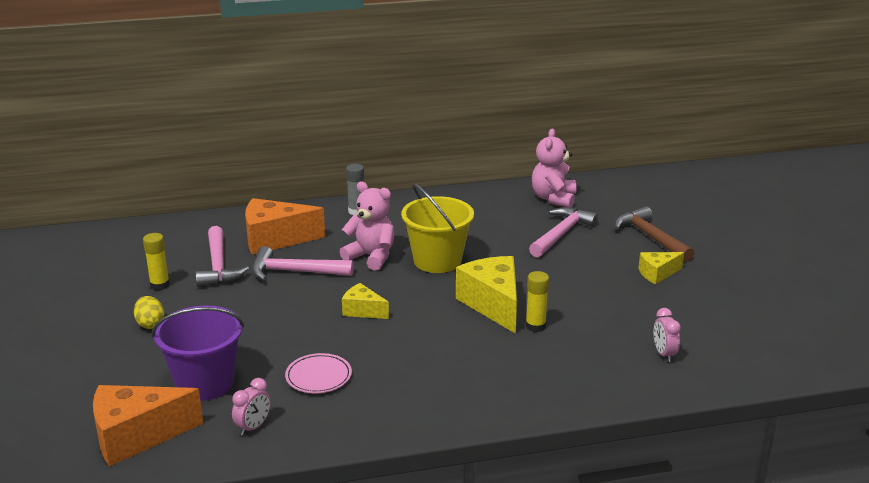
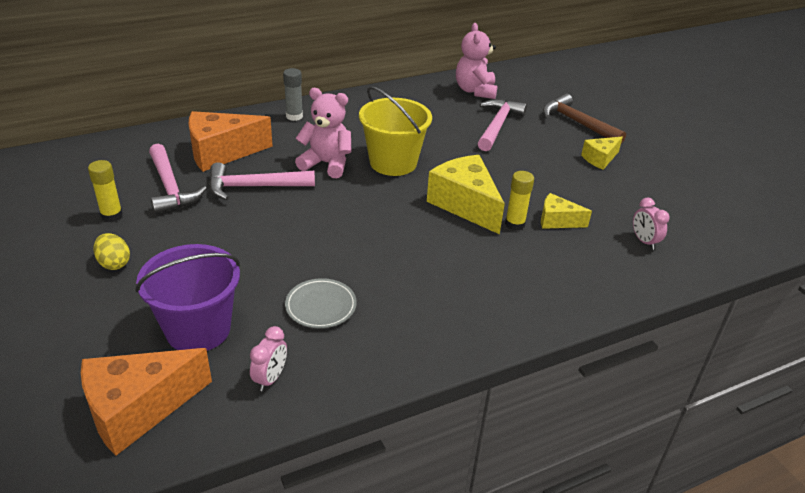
camera: 15 degrees left, 10 degrees up
(318, 376) = (321, 306): pink plate -> grey plate
(362, 311) = (339, 224): yellow cheese -> yellow cheese (557, 221)

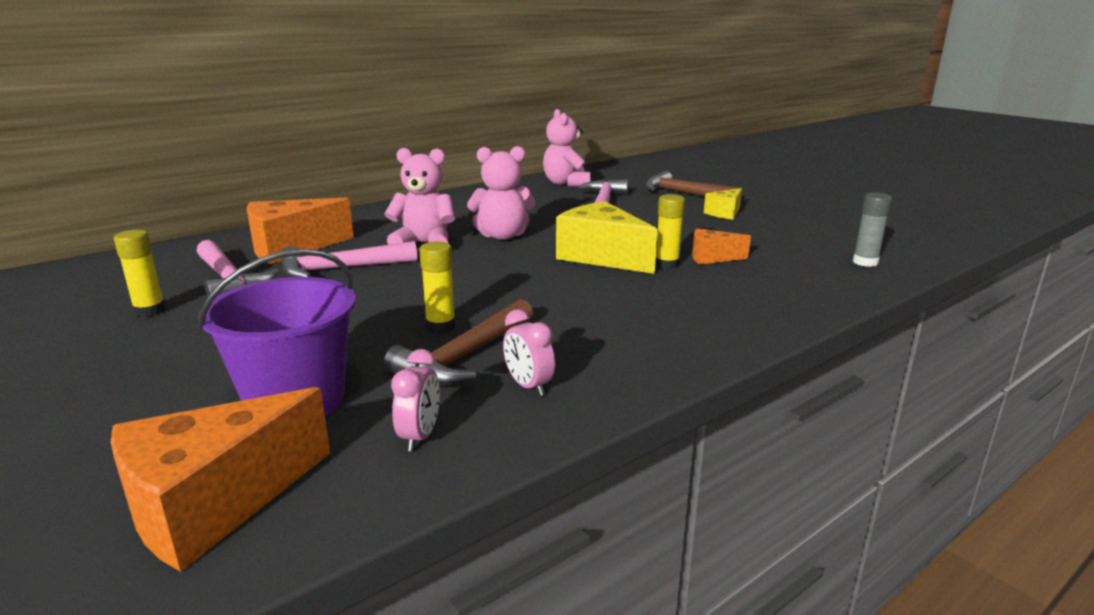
camera: 10 degrees left, 15 degrees down
(114, 263) = (157, 353): yellow egg -> none
(294, 116) = (373, 215): grey glue stick -> grey glue stick (865, 262)
(312, 269) = (440, 326): none -> yellow glue stick
(321, 306) = (465, 356): grey plate -> brown hammer
(393, 162) = (502, 236): yellow bucket -> pink teddy bear
(557, 221) = (712, 257): yellow cheese -> orange cheese
(644, 241) = (815, 262): pink clock -> pink clock (528, 386)

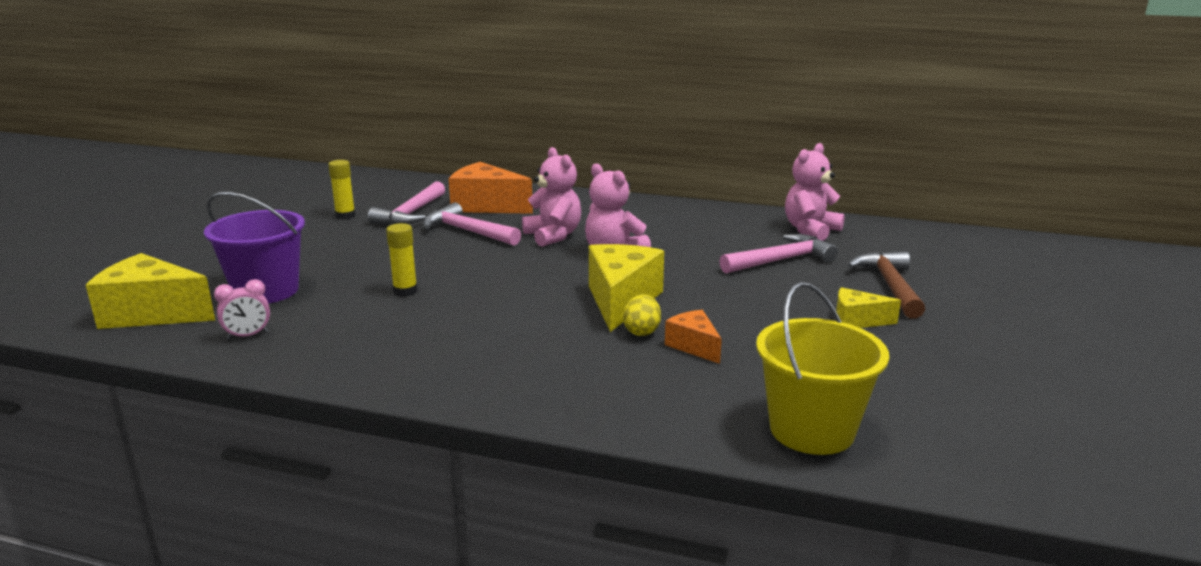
camera: 55 degrees right, 0 degrees up
(214, 504) = (152, 314): orange cheese -> yellow cheese
(465, 356) = (365, 313): brown hammer -> none
(528, 386) = (338, 346): pink clock -> none
(667, 264) = (641, 331): yellow glue stick -> yellow egg
(865, 262) = (812, 430): grey glue stick -> yellow bucket

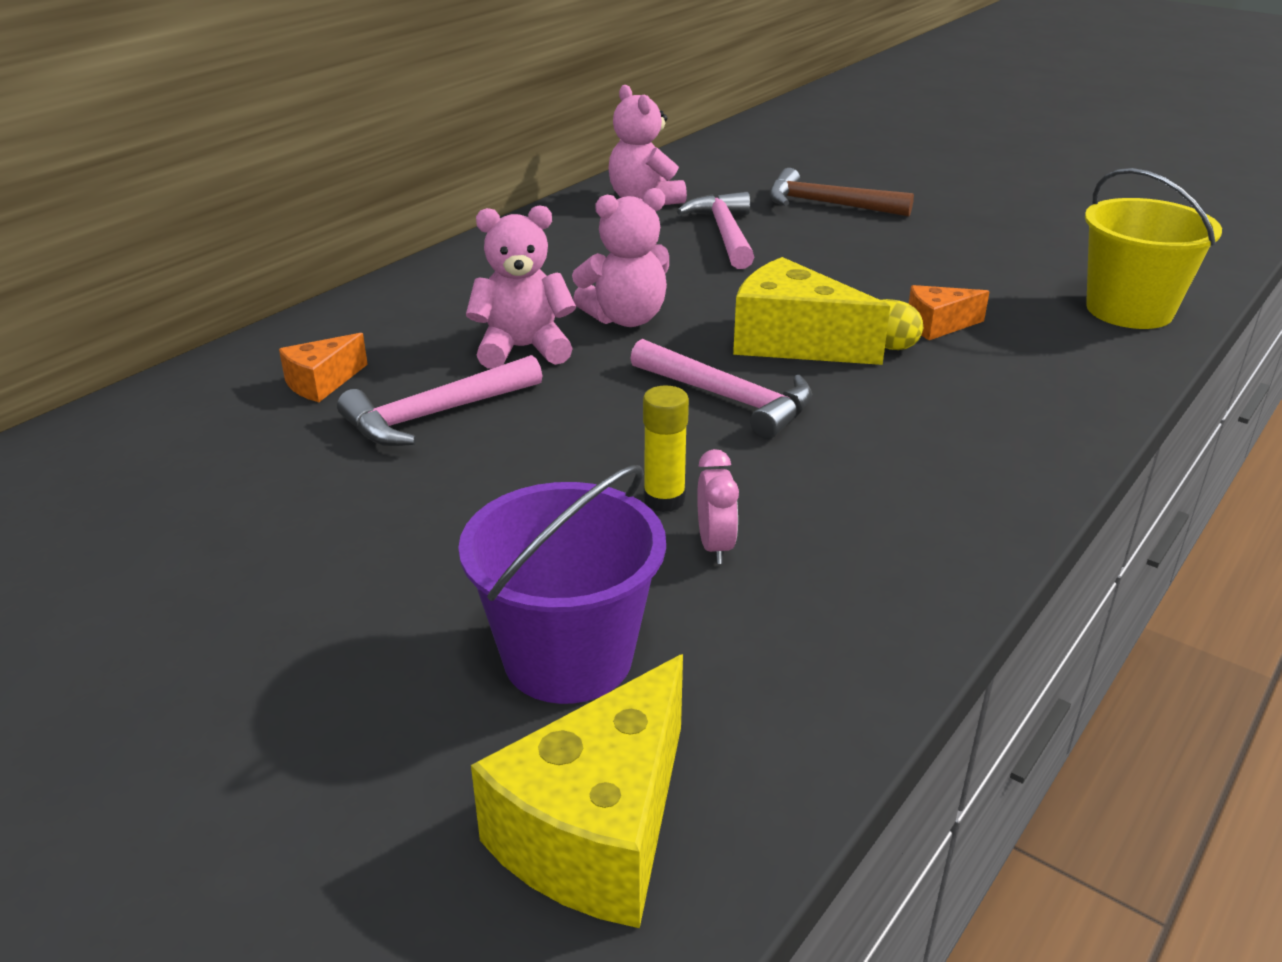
camera: 70 degrees left, 10 degrees up
(248, 336) = (773, 682): pink clock -> pink clock (715, 546)
(345, 216) = (207, 538): yellow glue stick -> none
(411, 213) = (279, 460): pink hammer -> pink hammer (728, 399)
(486, 206) = (322, 383): orange cheese -> orange cheese, size x0.54
(857, 321) = (905, 238): yellow cheese -> none

